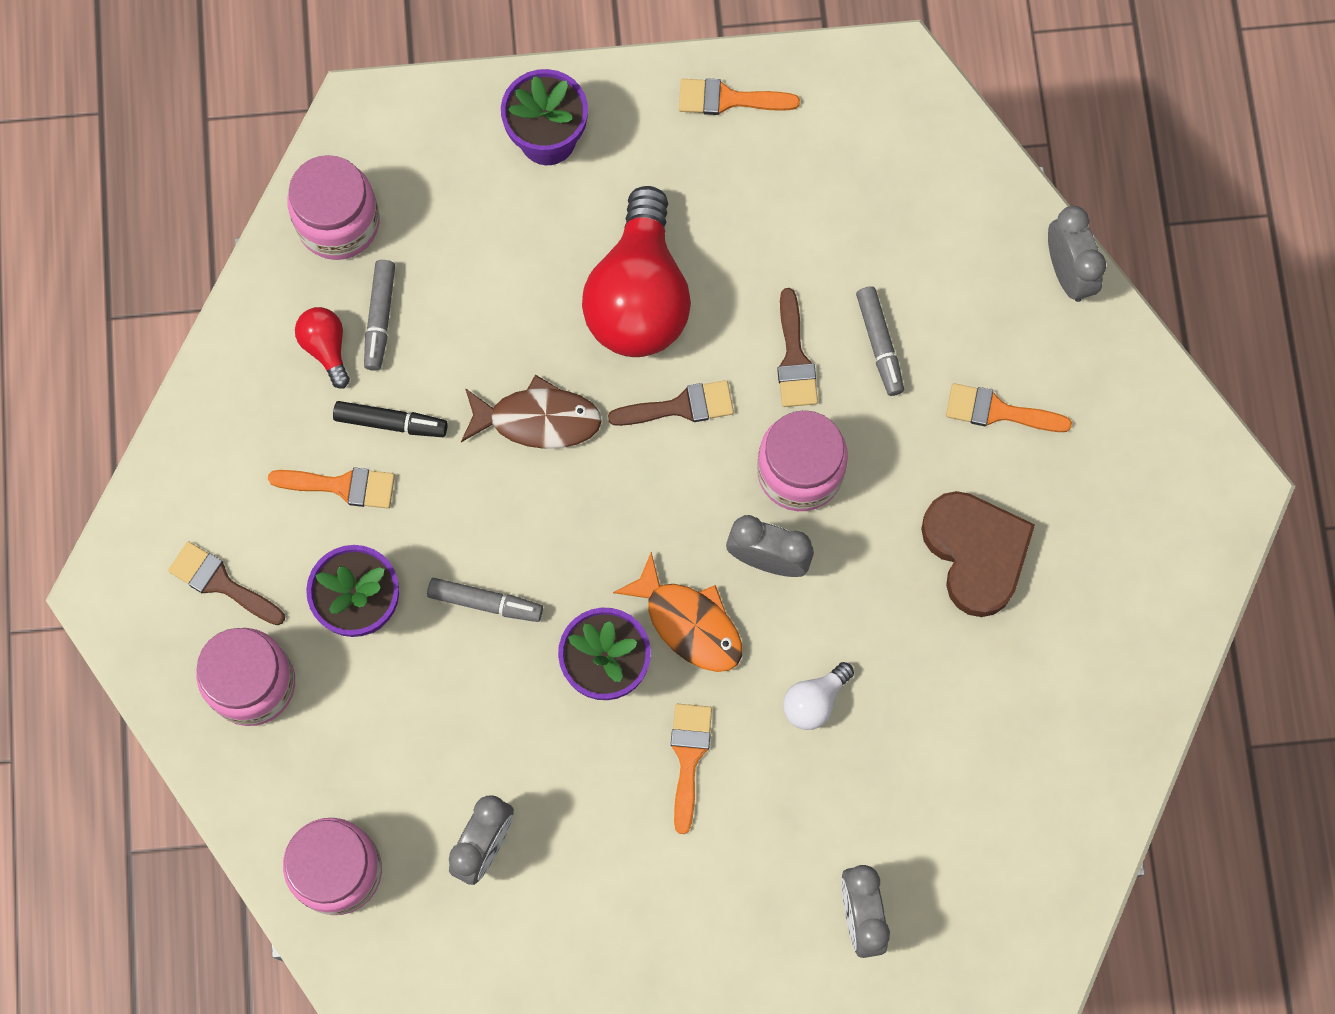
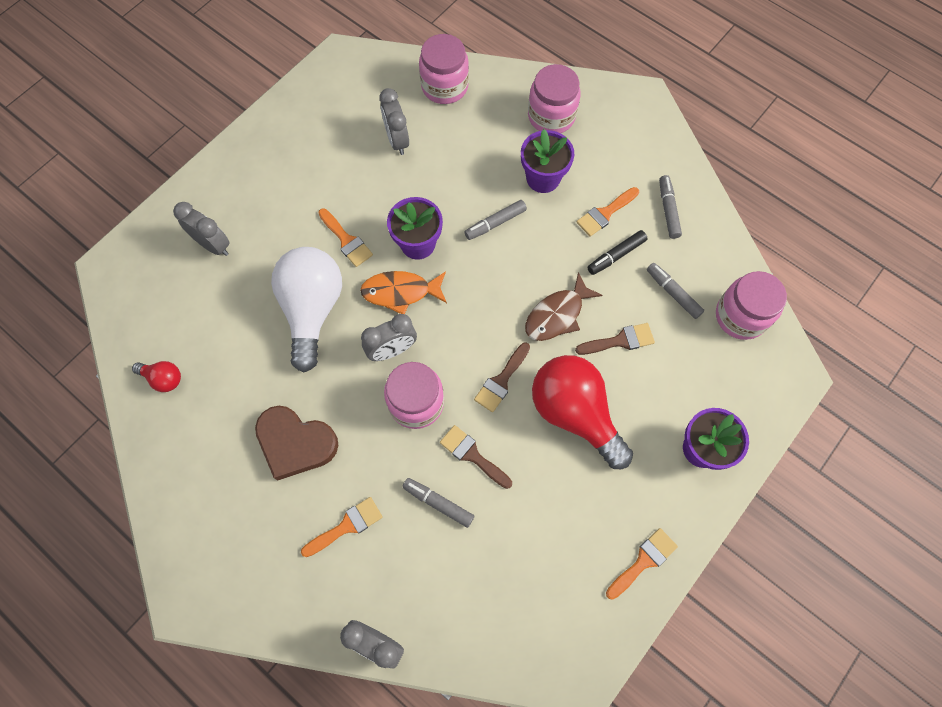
camera: 135 degrees right, 5 degrees down
(221, 583) = (606, 138): brown brush -> brown brush (620, 340)
(264, 417) = (668, 210): none -> grey marker
(326, 348) = (679, 260): red light bulb -> red light bulb (163, 379)
(814, 701) = (312, 310): white light bulb -> white light bulb, size x2.26

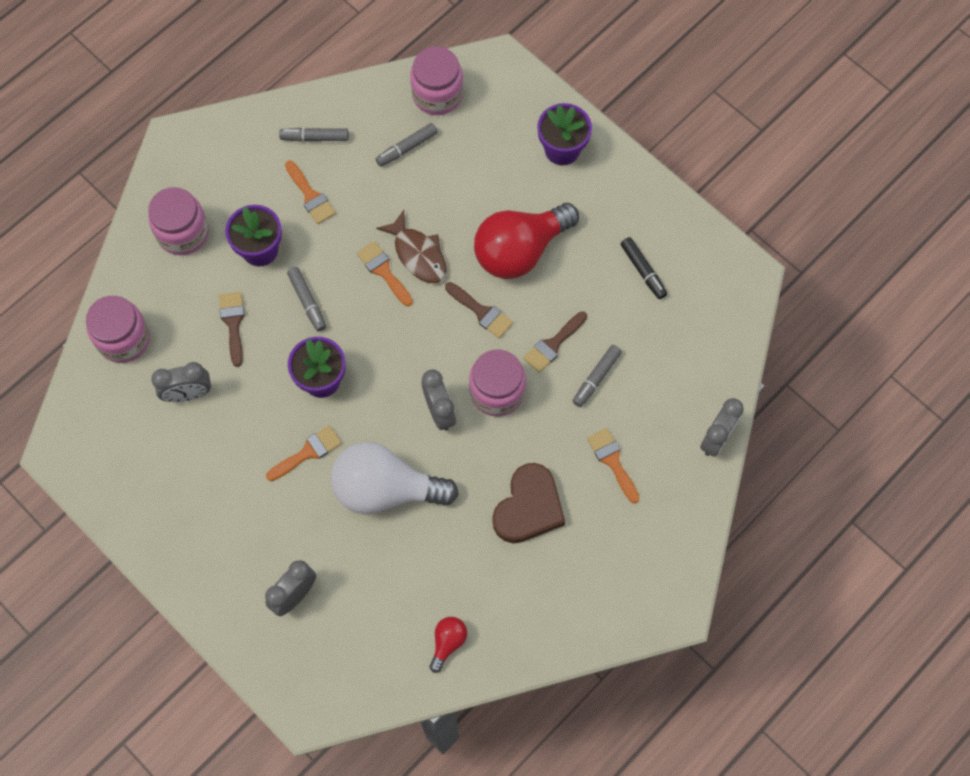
camera: 85 degrees left, 0 degrees up
(400, 292) = (376, 400): orange fish -> none
(616, 255) = (360, 192): black marker -> black marker (643, 271)
(620, 340) = (451, 202): brown brush -> brown brush (233, 323)
(643, 561) = (658, 212): orange brush -> orange brush (383, 271)

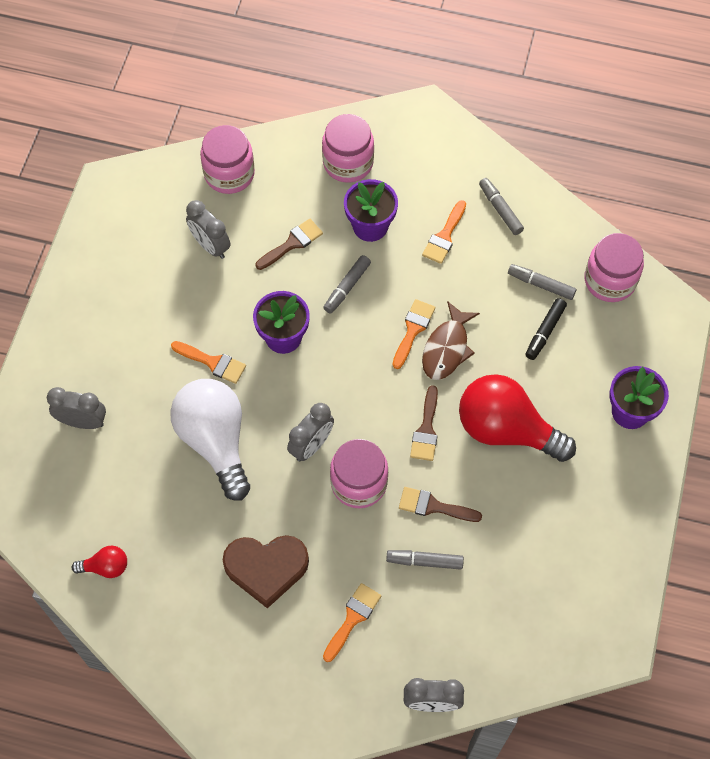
camera: 60 degrees right, 5 degrees down
(643, 271) = (557, 546): black marker -> black marker (544, 332)

